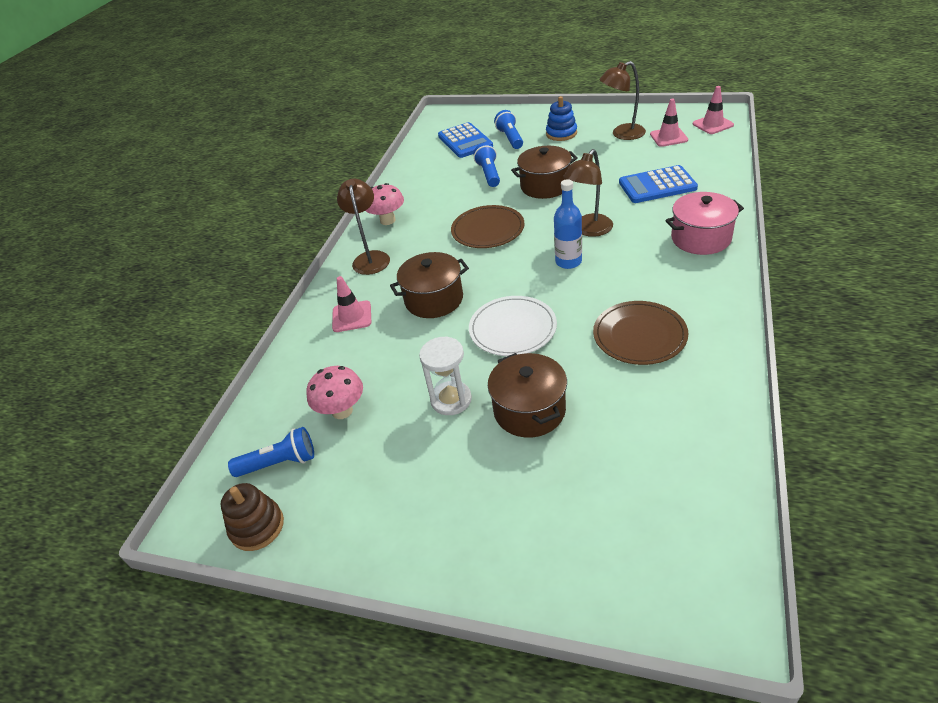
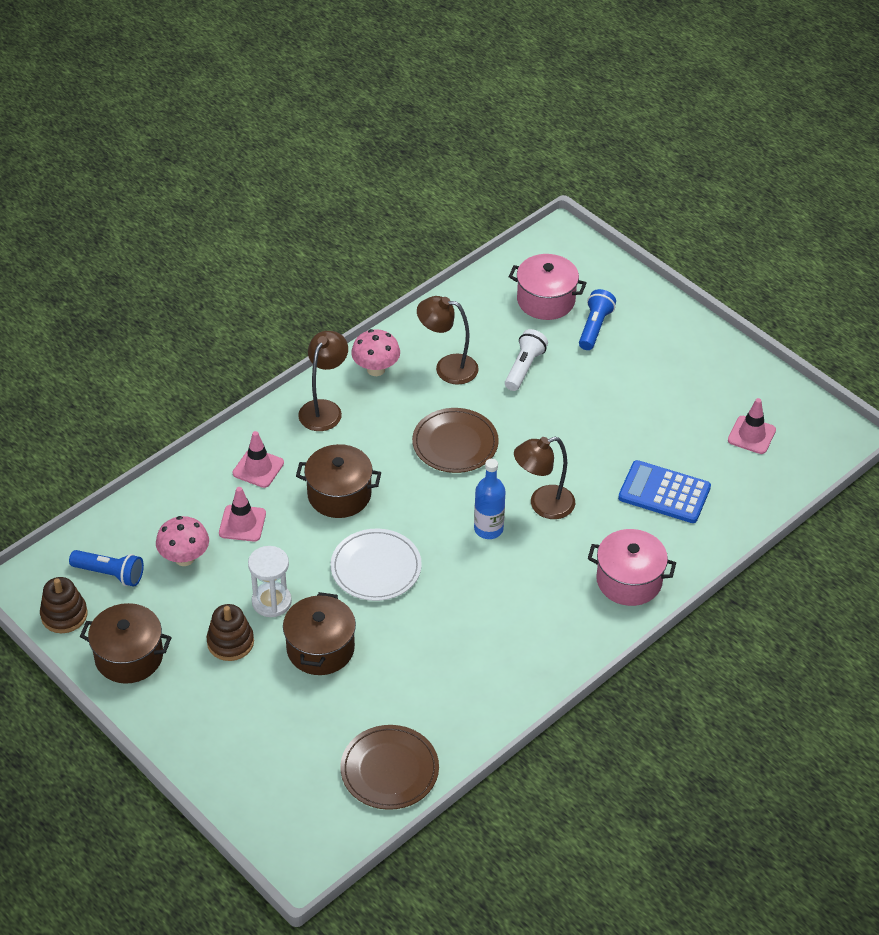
camera: 25 degrees right, 5 degrees up
(444, 453) = (230, 642): none -> brown stacking toy
(465, 141) = (546, 300): blue calculator -> pink pot
(489, 174) = (524, 368): blue flashlight -> white flashlight
(545, 186) = (561, 421): brown pot -> brown pot (129, 656)
(561, 133) = (652, 355): blue stacking toy -> none
(622, 134) = (711, 399): brown lamp -> brown lamp (447, 367)
(639, 335) = (467, 640): brown plate -> brown plate (389, 770)
(712, 124) = (817, 447): pink traffic cone -> pink traffic cone (242, 523)

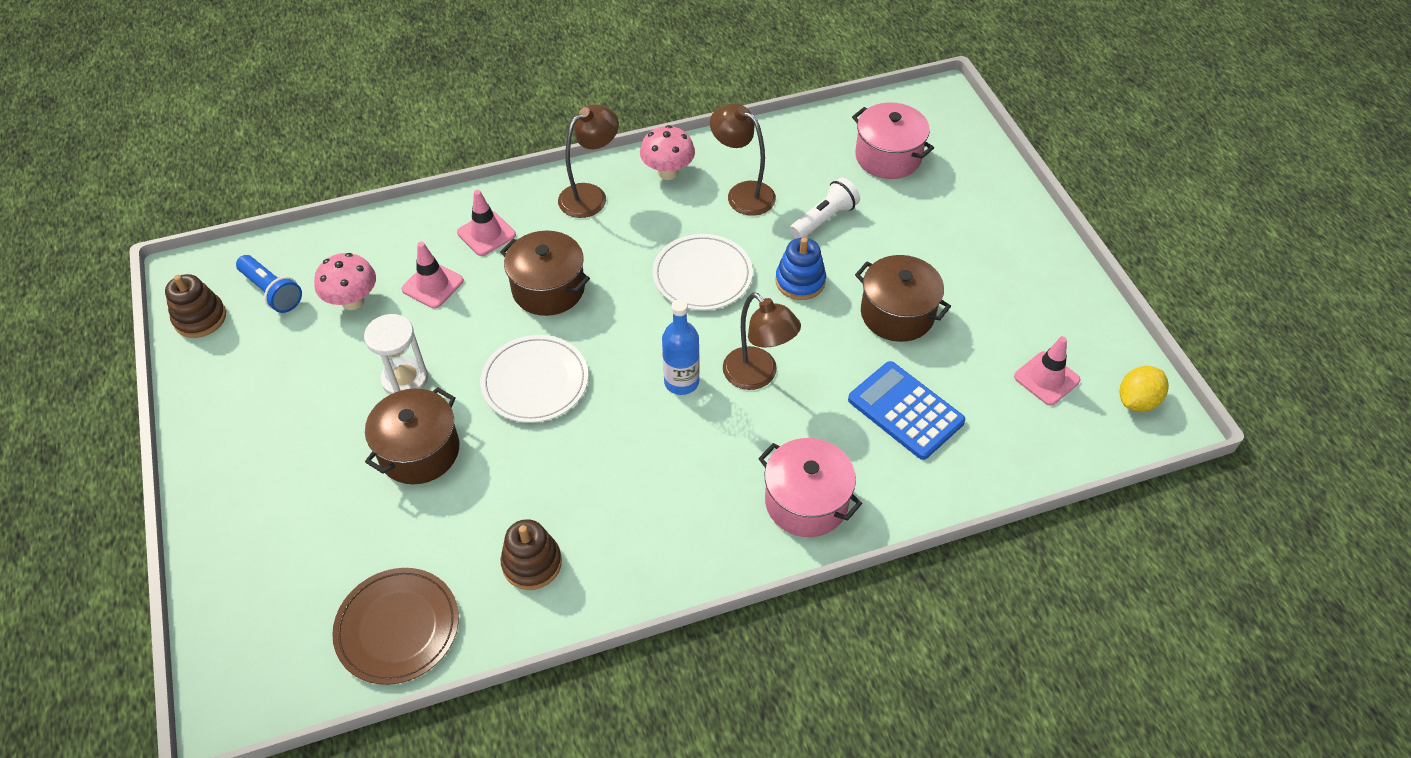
camera: 25 degrees right, 5 degrees up
(129, 656) = (227, 385): brown pot -> brown pot (897, 314)
(230, 642) = (334, 408): brown stacking toy -> brown stacking toy (532, 563)
(455, 443) = (702, 275): brown plate -> white plate
(533, 423) = (800, 281): none -> blue stacking toy
(543, 505) = (758, 376): brown lamp -> brown lamp turned 135 degrees counterclockwise
(595, 327) = (926, 200): blue flashlight -> none
(821, 429) = (1137, 401): none -> yellow lemon

